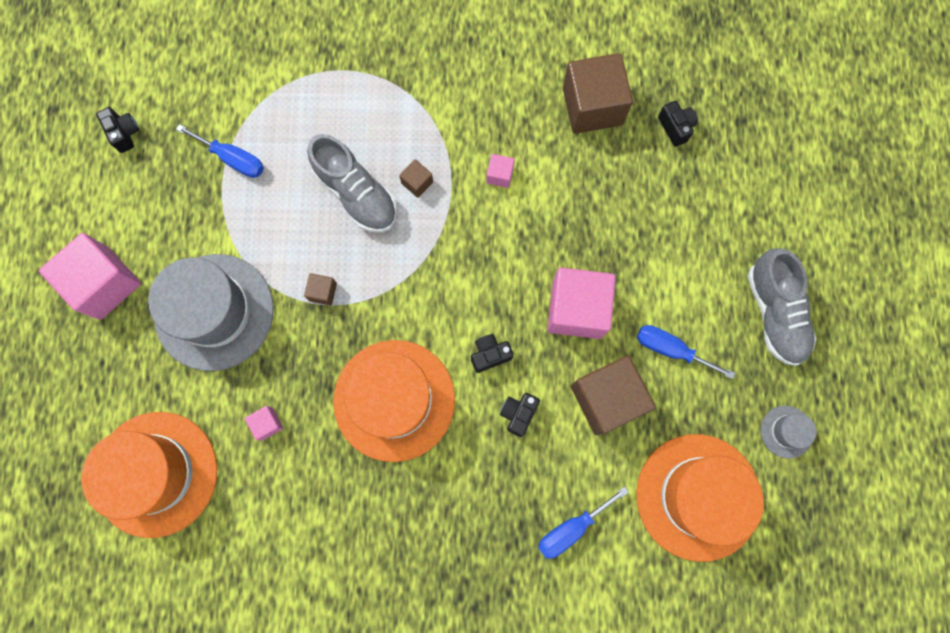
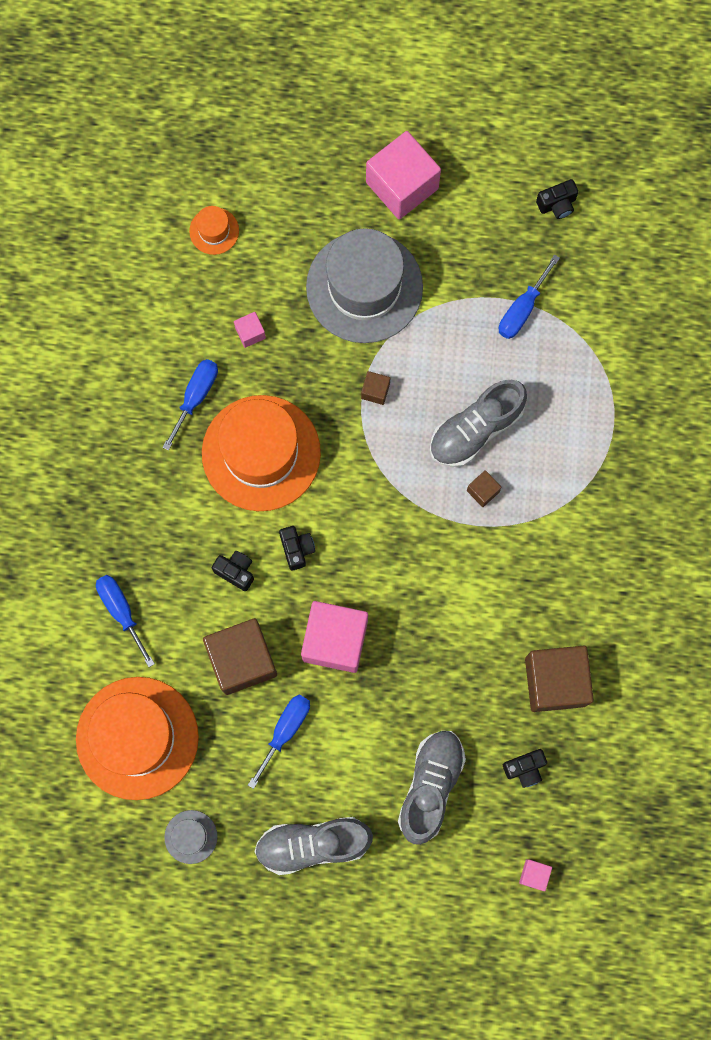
camera: 95 degrees right, 0 degrees up
(156, 473) = (214, 231): orange hat -> orange hat, size x0.43
(338, 474) = (196, 396): none -> blue screwdriver
(499, 175) = (485, 576): pink cube -> pink cube (534, 875)
(704, 209) = (430, 786): none -> grey shoe

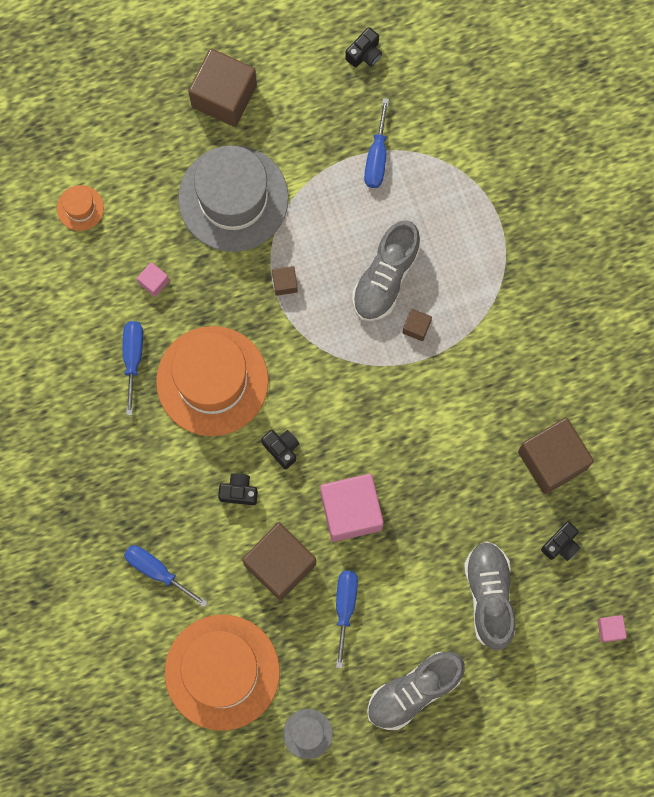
camera: 25 degrees left, 0 degrees up
(402, 185) = (224, 96): pink cube -> brown cube

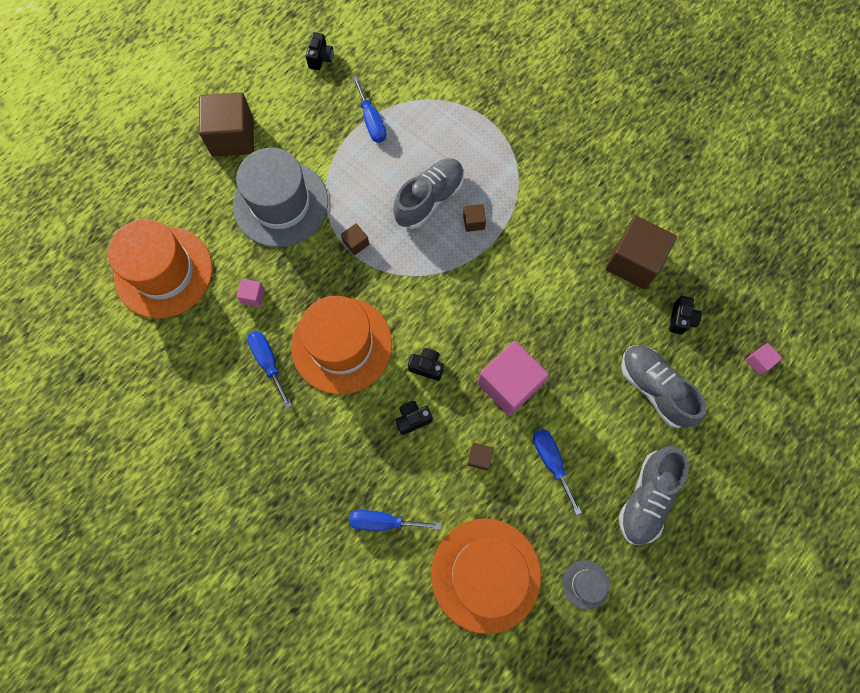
camera: 30 degrees left, 5 degrees down
(80, 208) = (163, 272): orange hat -> orange hat, size x2.34
(280, 564) = (479, 458): brown cube -> brown cube, size x0.44
(385, 277) = (429, 199): grey shoe -> grey shoe turned 135 degrees counterclockwise

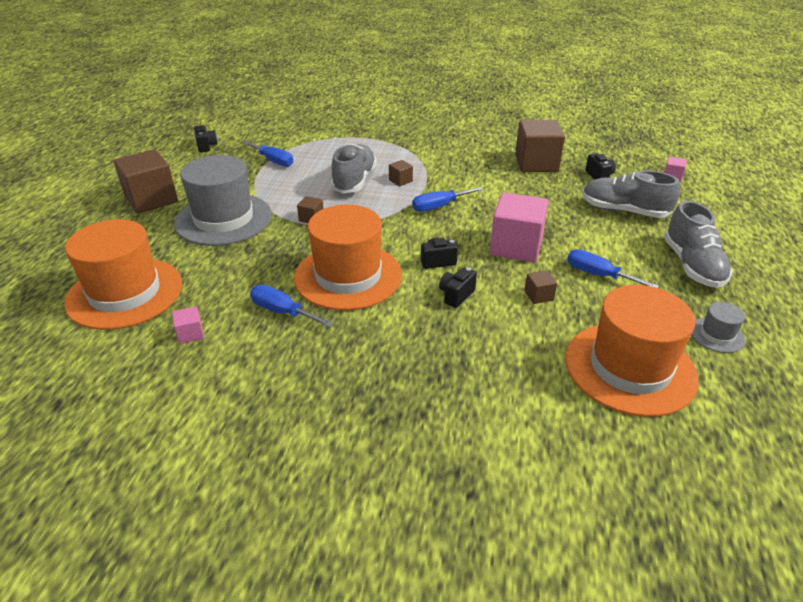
camera: 30 degrees left, 35 degrees down
(253, 296) = (234, 277): pink cube -> pink cube (190, 334)
(383, 521) = (497, 374): blue screwdriver -> blue screwdriver (439, 206)

